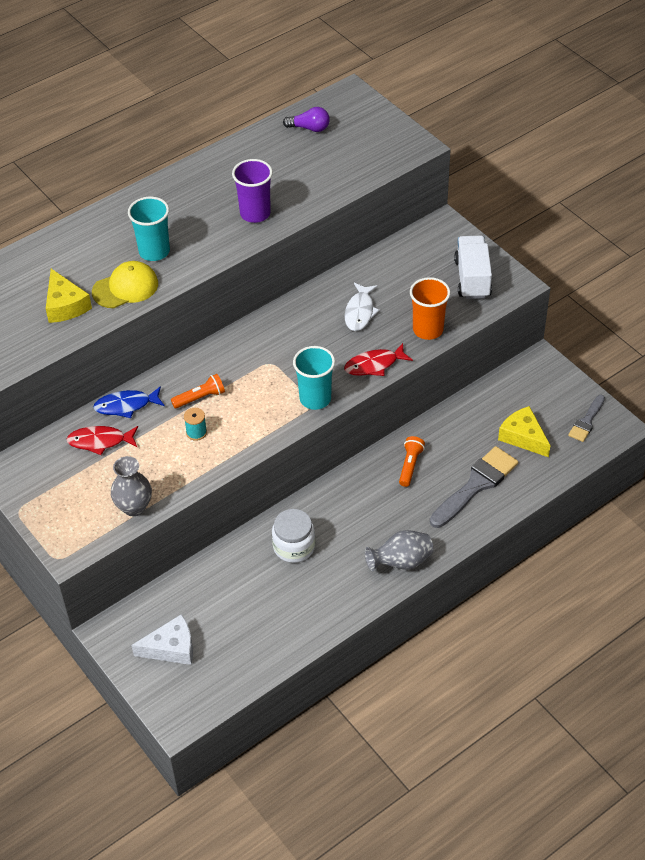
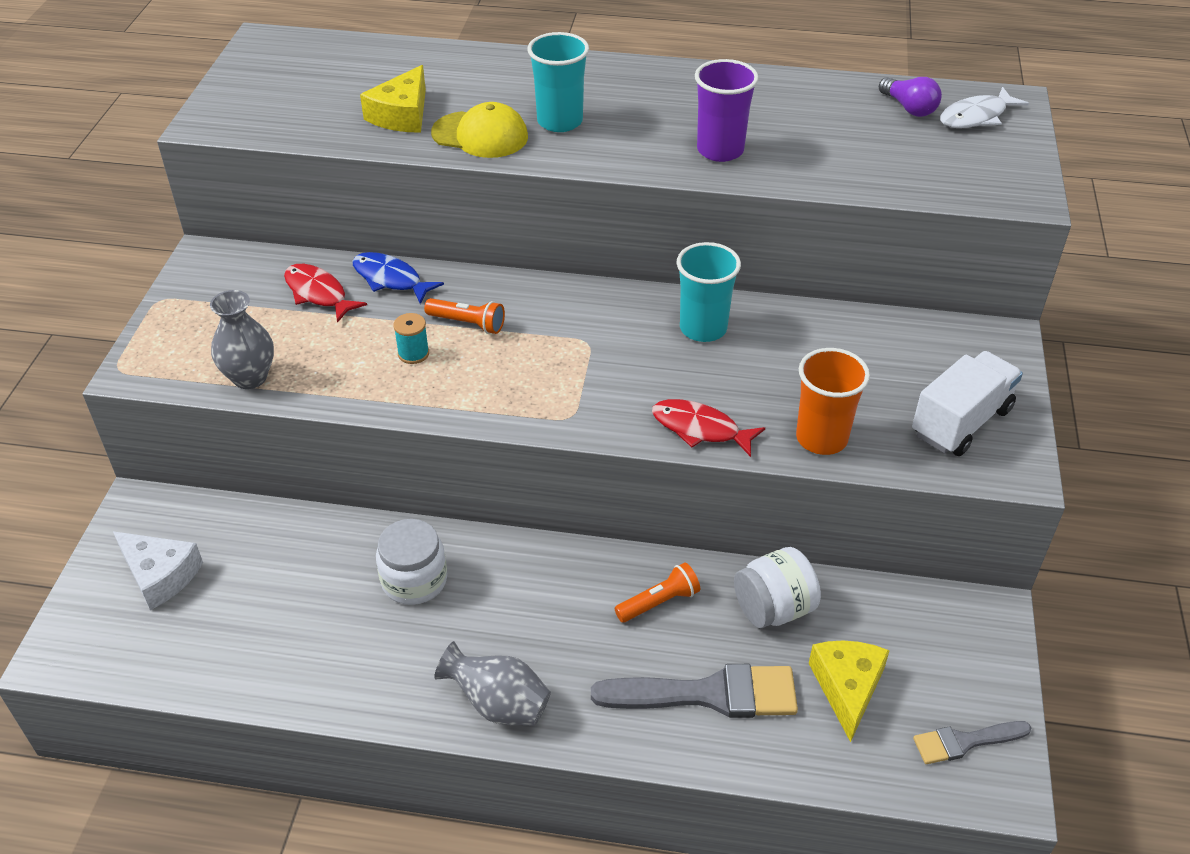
camera: 45 degrees right, 5 degrees down
(315, 399) = (581, 414): turquoise cup -> turquoise cup (703, 328)
(360, 312) = (764, 361): white fish -> white fish (976, 117)
(458, 429) = (773, 608): none -> white jar

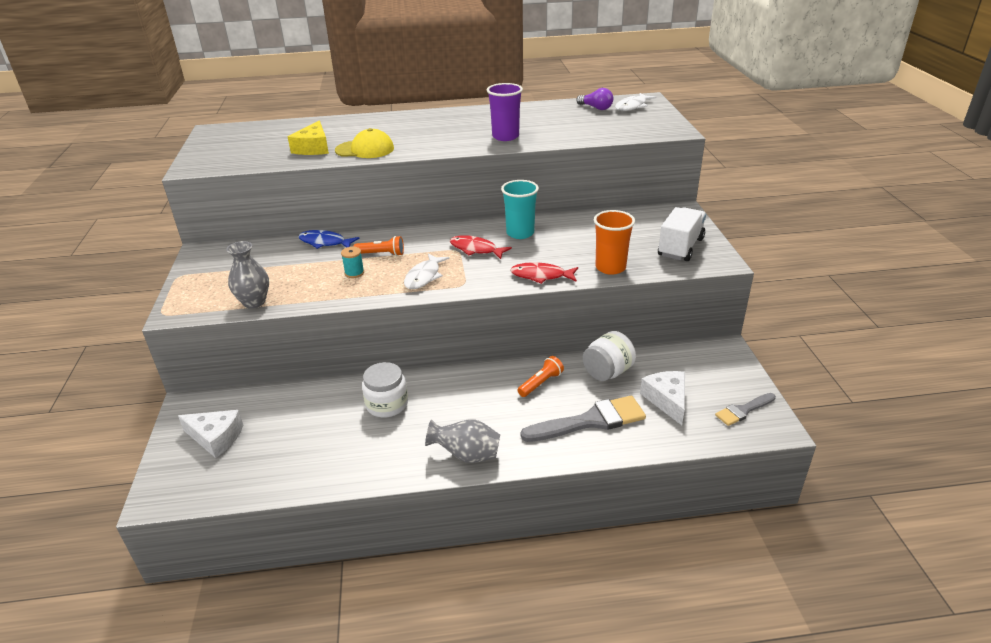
camera: 15 degrees left, 10 degrees down
(318, 293) = (282, 256): red fish -> red fish (476, 249)
(516, 386) = (424, 276): none -> white fish
(560, 121) = (408, 138): turquoise cup -> none
(847, 688) = (667, 400): yellow cheese -> white cheese

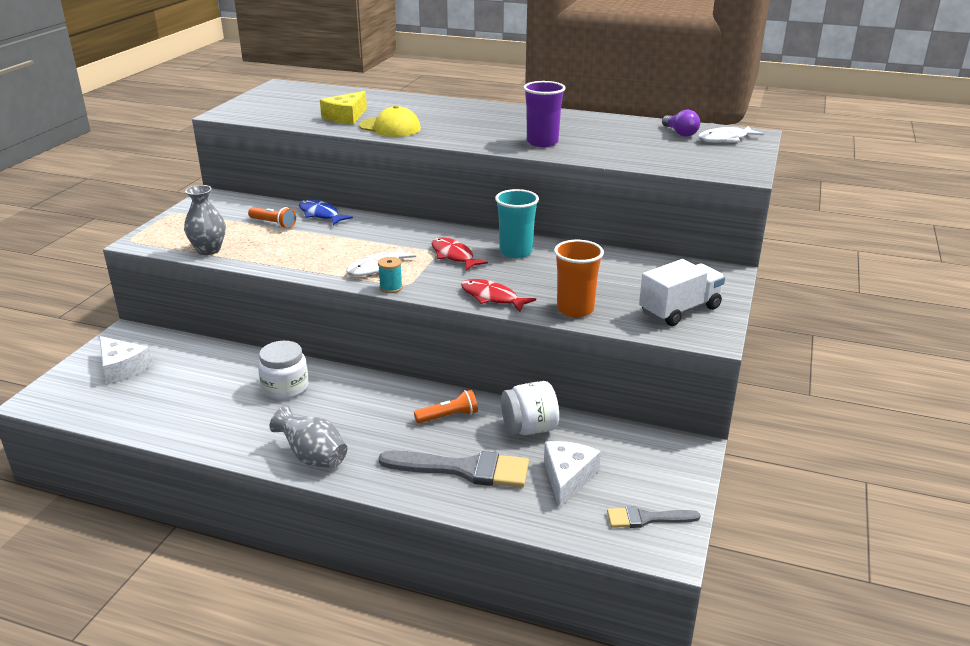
camera: 25 degrees right, 5 degrees down
(354, 273) = (318, 248): turquoise spool -> turquoise spool (391, 288)
(381, 254) = (360, 237): orange flashlight -> orange flashlight (273, 224)

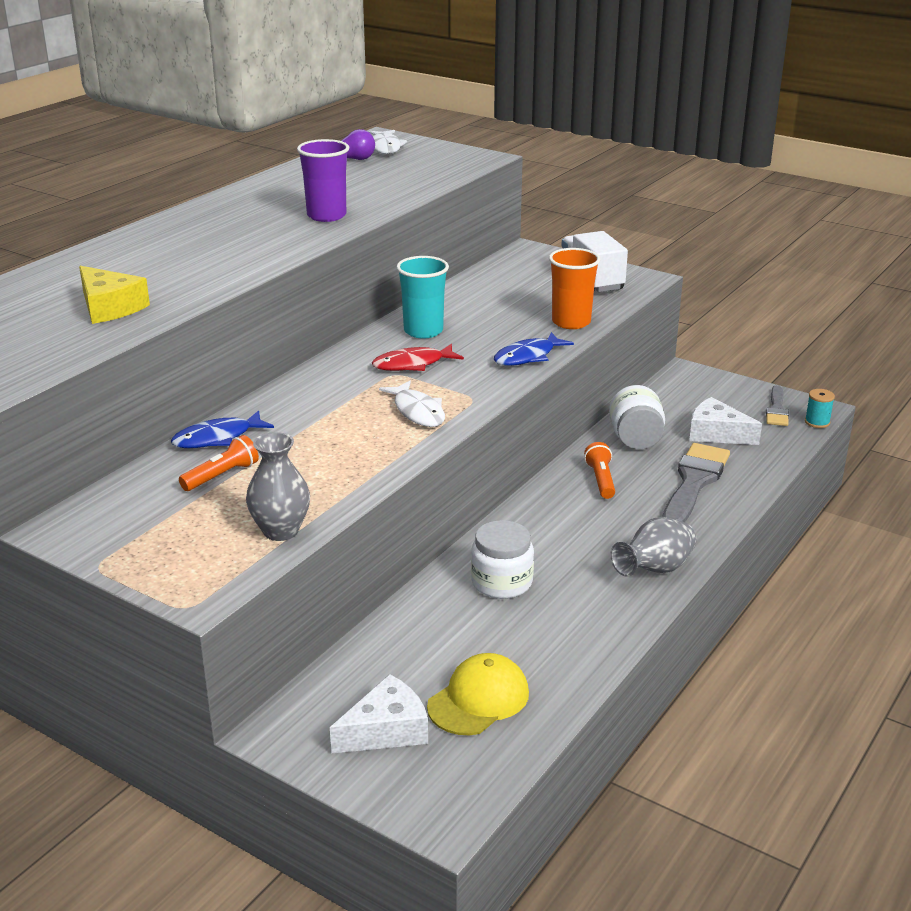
camera: 75 degrees left, 0 degrees up
(390, 127) = (189, 284): yellow cap -> yellow cap (478, 699)
(391, 288) = (476, 408): turquoise spool -> turquoise spool (817, 422)
(492, 298) = (528, 357): red fish -> blue fish

